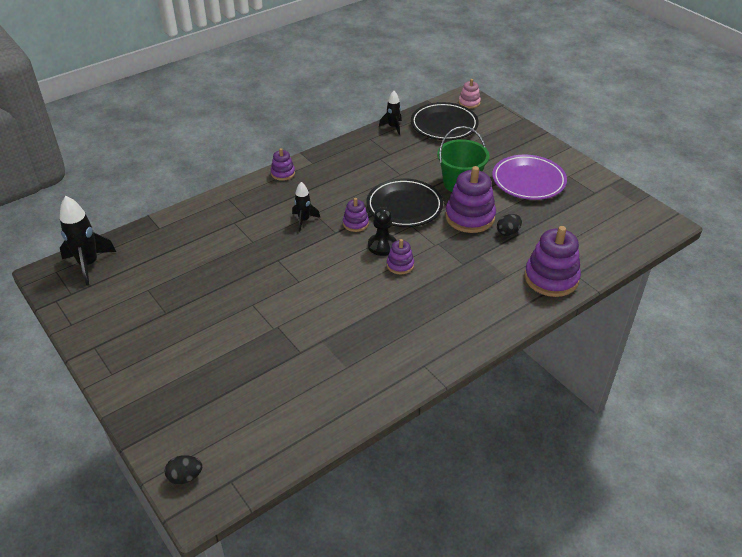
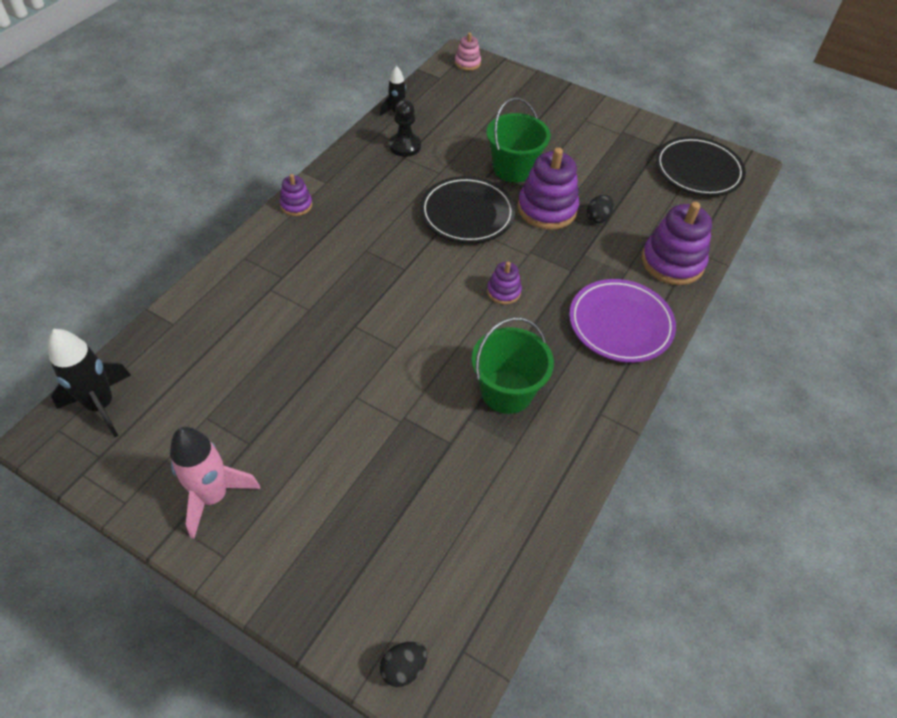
camera: 25 degrees left, 10 degrees up
(125, 337) = (213, 496): none -> pink rocket
(304, 220) = (358, 263): black rocket -> none
(355, 223) = (422, 251): purple stacking toy -> none
(361, 331) = (506, 391): none -> green bucket
(382, 245) = (469, 272): black pawn -> black pawn (405, 146)
(444, 125) = (455, 97): black plate -> black plate (698, 171)
(528, 181) = (584, 148): purple plate -> purple plate (620, 324)

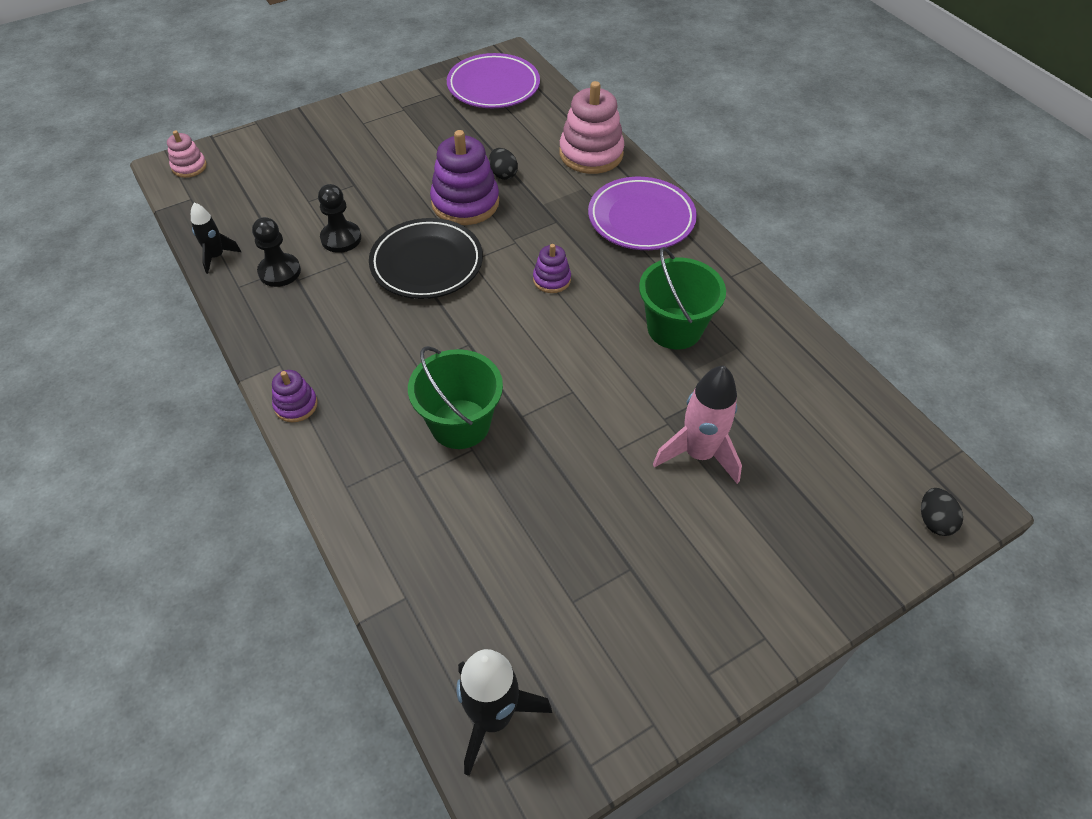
camera: 60 degrees left, 0 degrees up
(213, 496) = (685, 625): pink rocket -> pink rocket (698, 454)
(457, 160) = (341, 238): none -> black pawn
(513, 168) = (389, 202): green bucket -> green bucket (460, 424)
(672, 262) = (591, 154): purple stacking toy -> pink stacking toy
(698, 171) = (493, 86): black plate -> purple plate

